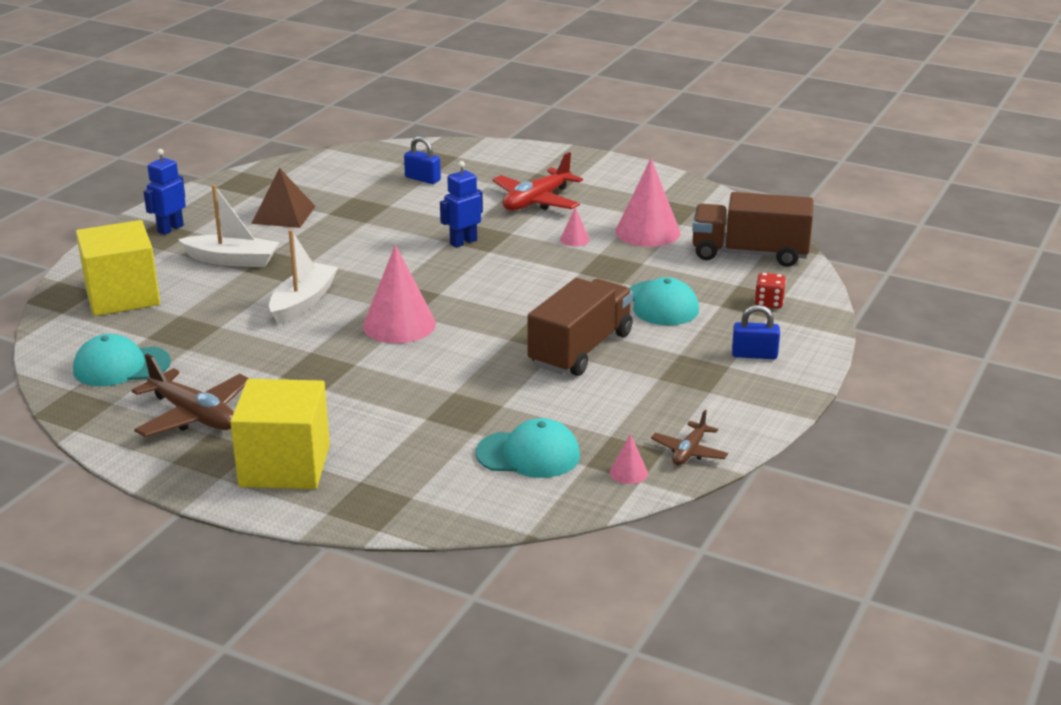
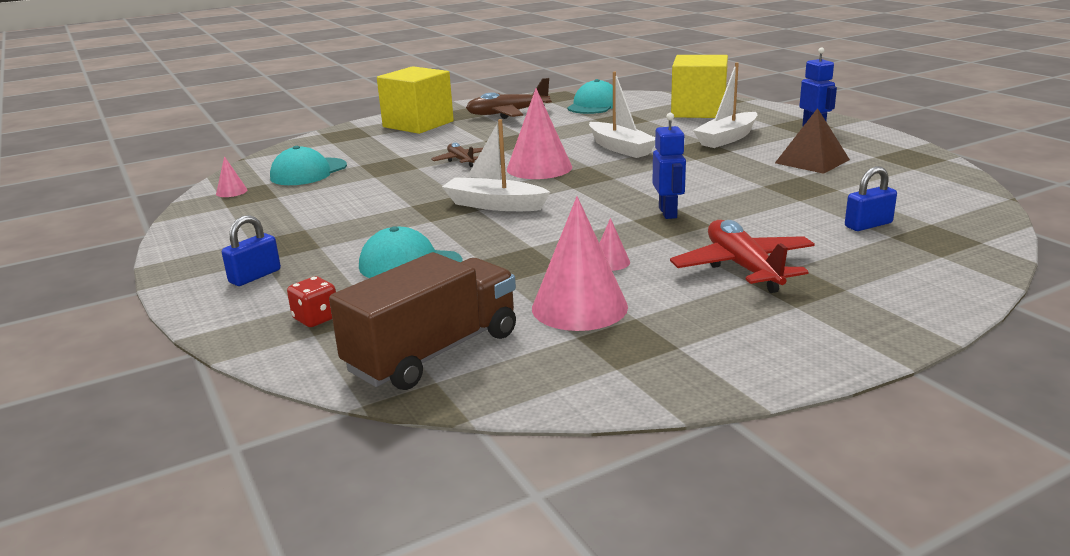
camera: 125 degrees right, 5 degrees down
(515, 313) = (494, 205): none -> white boat
(581, 349) = (397, 213): brown truck -> none
(689, 452) = (208, 213): brown plane -> brown plane (461, 160)

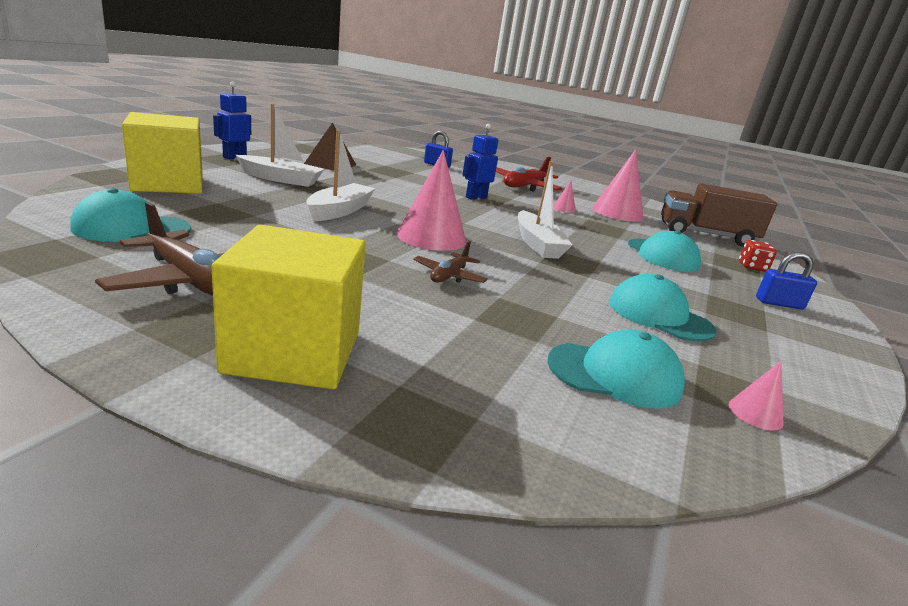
camera: 130 degrees left, 0 degrees up
(328, 207) = (659, 316): none -> turquoise cap

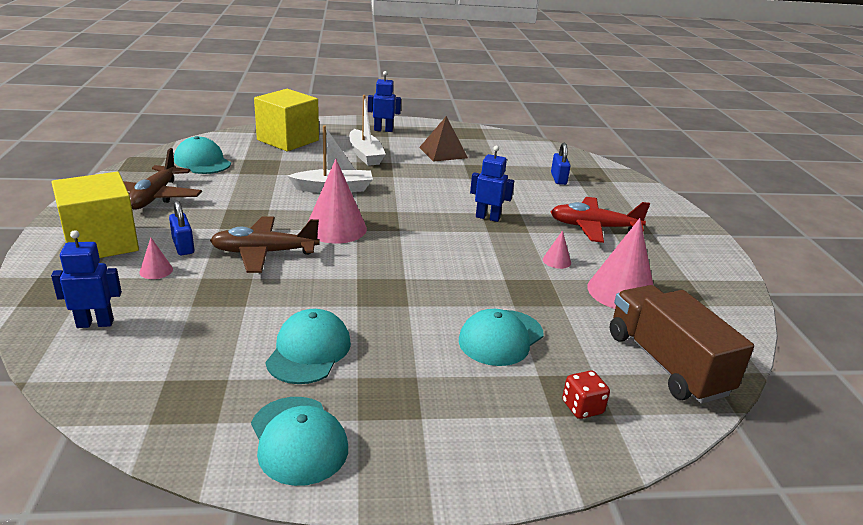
camera: 60 degrees right, 5 degrees up
(449, 276) = (264, 253): brown plane -> brown plane, size x1.76
(537, 244) = (402, 269): white boat -> none
(543, 411) = (95, 323): none -> blue robot
(614, 374) = (168, 342): turquoise cap -> turquoise cap (298, 440)
(755, 413) = (161, 411): pink cone -> pink cone (156, 270)
(779, 303) = (462, 430): blue padlock -> blue padlock (183, 246)

